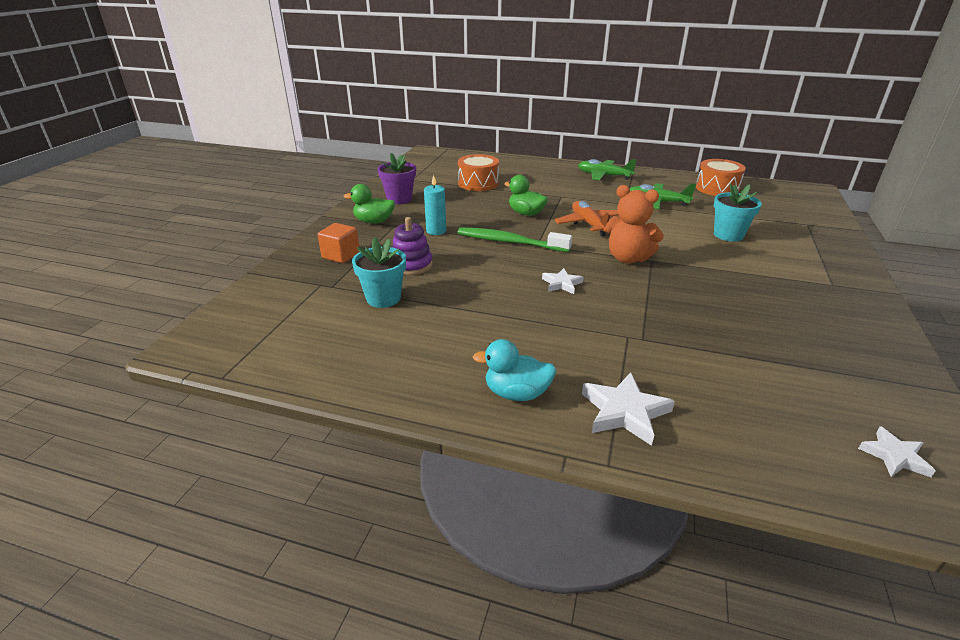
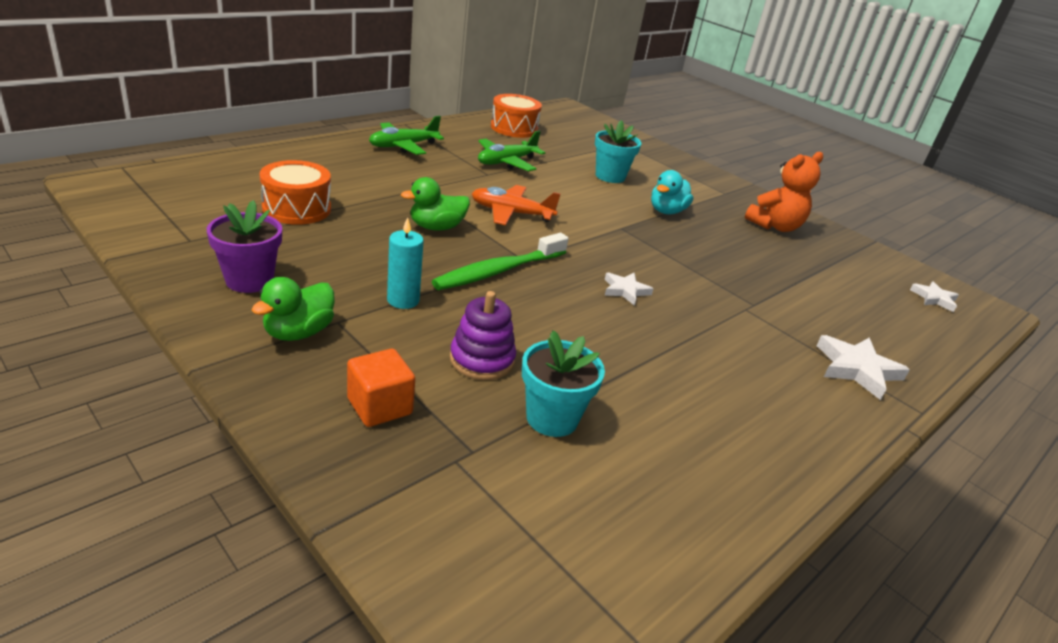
camera: 65 degrees left, 0 degrees up
(516, 393) = (808, 411): turquoise duck -> turquoise duck (667, 211)
(628, 258) = (606, 235): orange teddy bear -> orange teddy bear (775, 226)

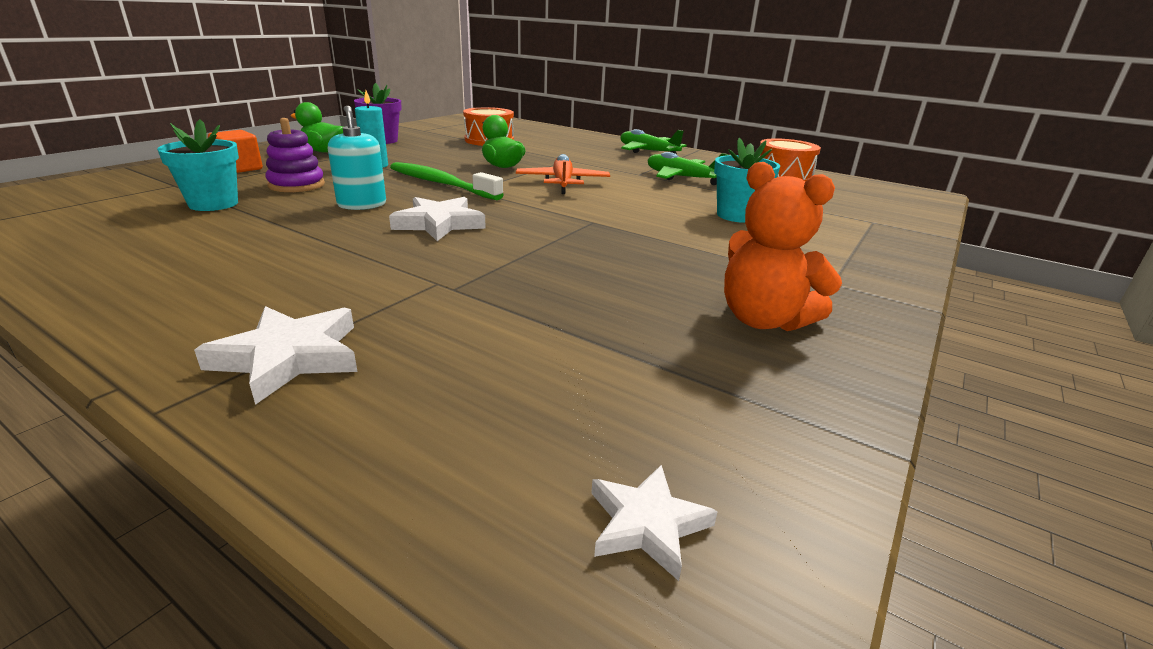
camera: 80 degrees right, 5 degrees down
(565, 322) = (362, 204): none -> turquoise soap dispenser
(625, 290) = (439, 224): white star -> white star, size x1.60
(667, 211) = (682, 243): turquoise duck -> none

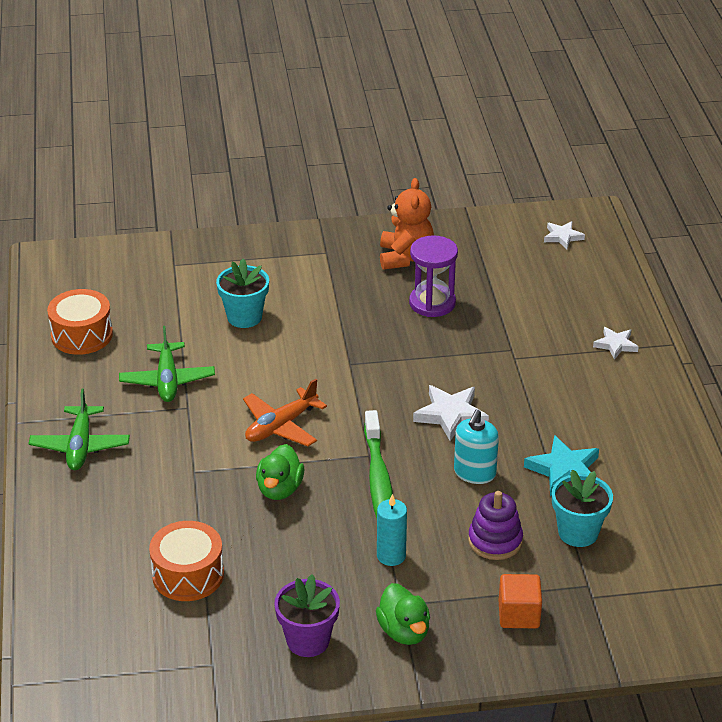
camera: 130 degrees left, 10 degrees up
(263, 228) = (564, 470): none -> turquoise star
(289, 357) = (615, 345): white star -> white star, size x0.62
(626, 290) = (432, 303): none -> purple hourglass

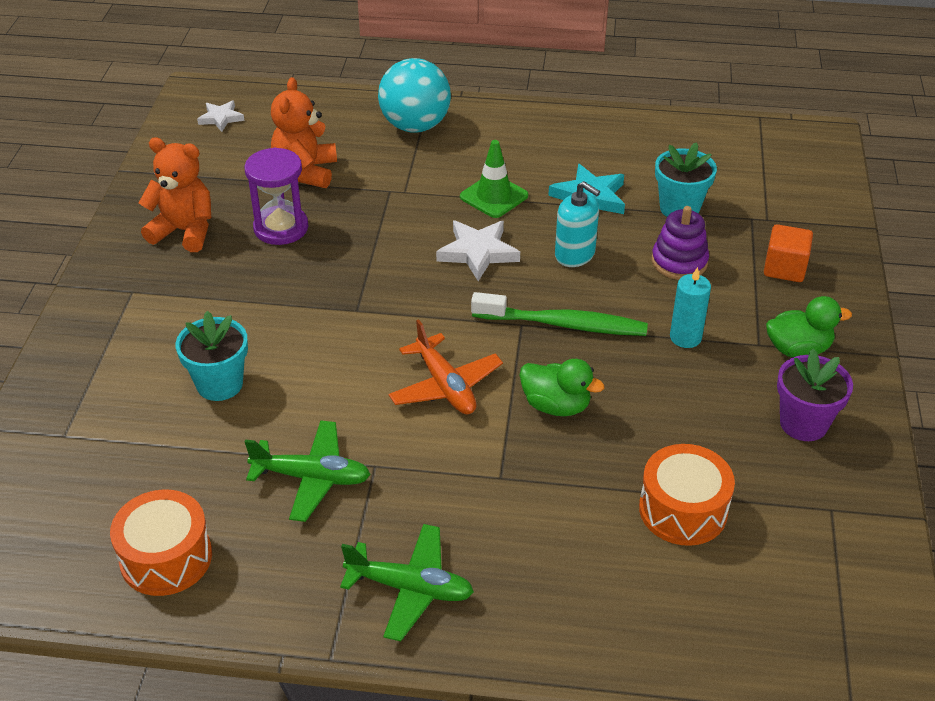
camera: 75 degrees left, 5 degrees up
(513, 299) = (306, 172): none -> orange teddy bear
(534, 411) = (494, 196): none -> green traffic cone
(615, 345) = (415, 126): white star -> turquoise ball

